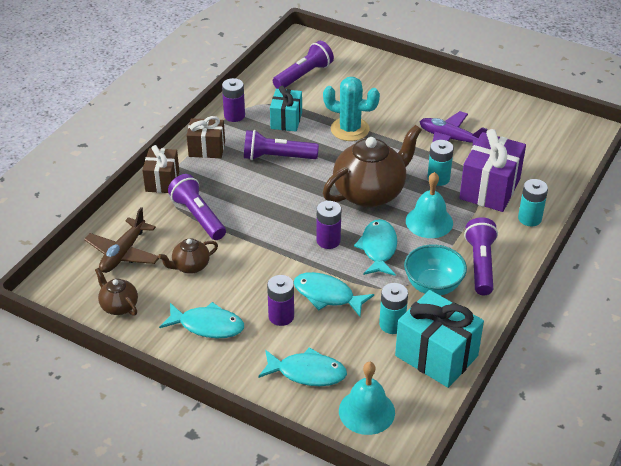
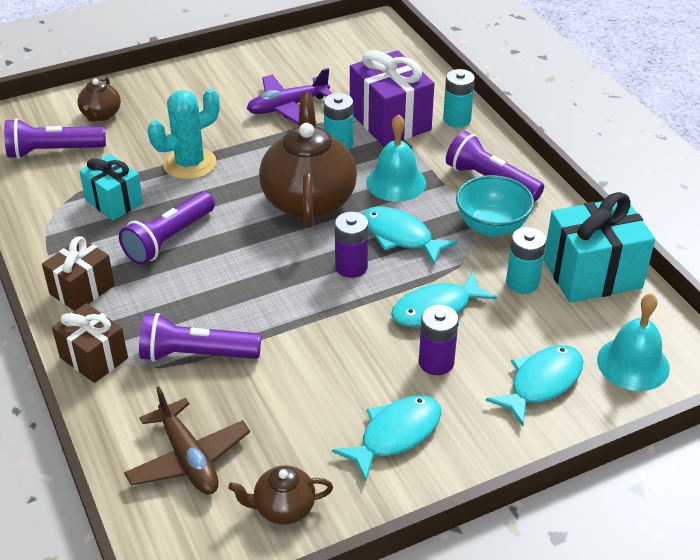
camera: 55 degrees left, 0 degrees up
(190, 266) = (278, 403): brown teapot -> brown teapot (101, 115)
(234, 115) = (51, 238): purple battery -> none
(303, 75) = (53, 151): purple flashlight -> purple flashlight turned 90 degrees counterclockwise

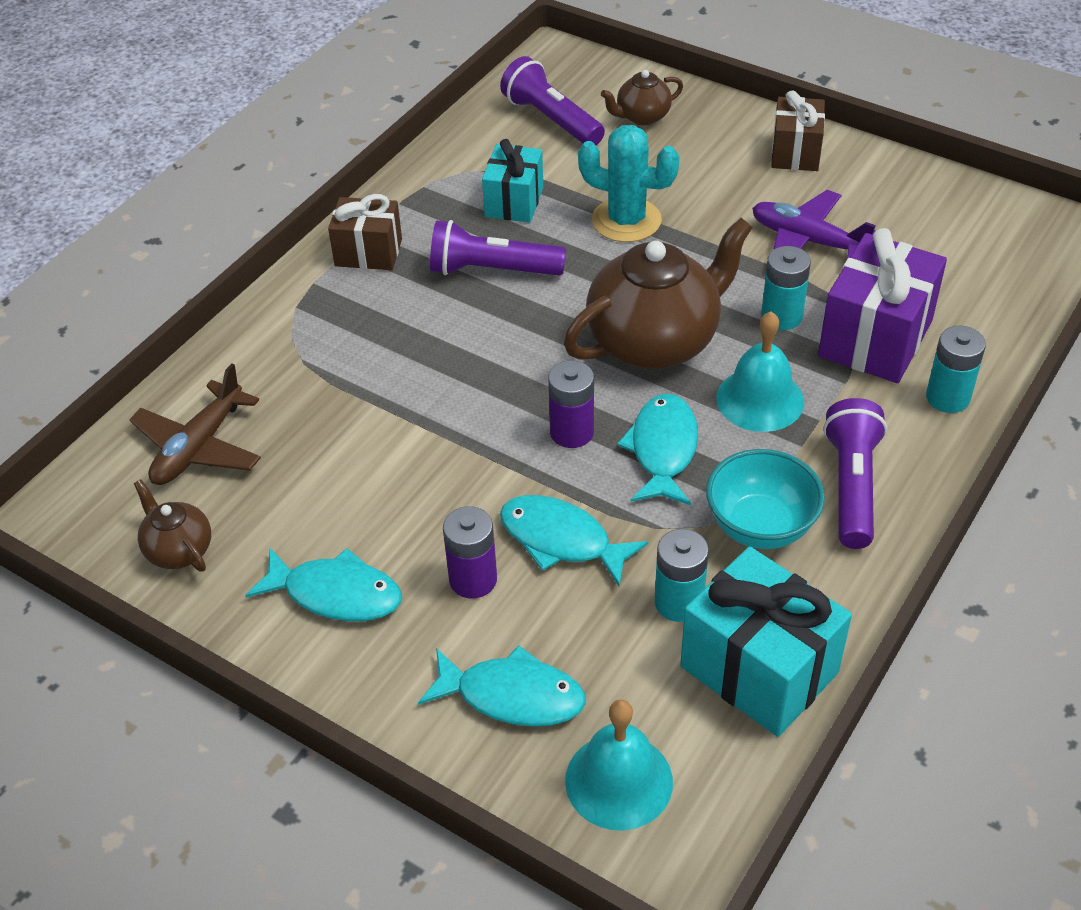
camera: 60 degrees right, 5 degrees up
(94, 358) = (283, 311): brown gift -> brown gift (795, 153)
(197, 354) = (340, 380): purple flashlight -> none

